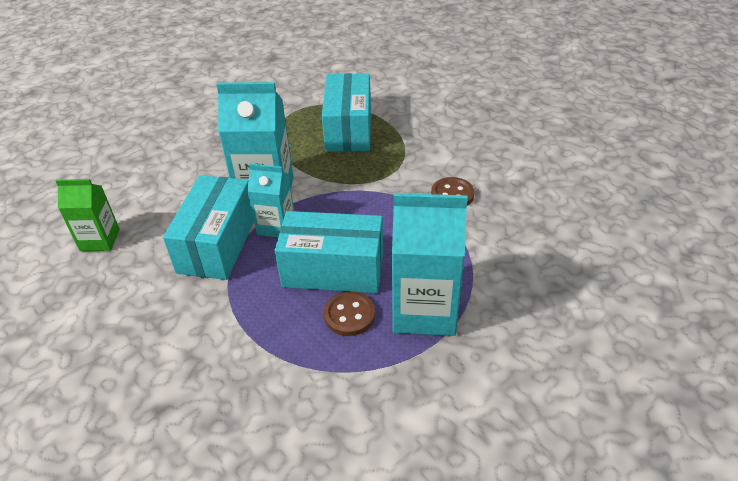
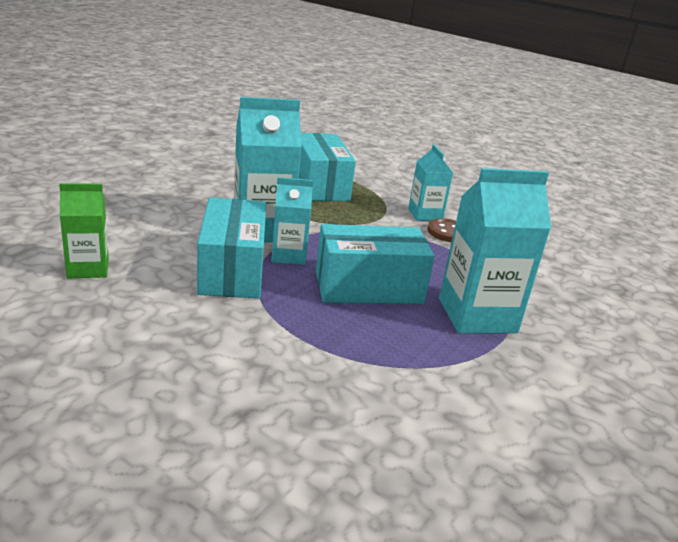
camera: 20 degrees left, 15 degrees down
(349, 315) = (406, 322): brown button -> none
(440, 169) = (425, 215): none -> turquoise carton

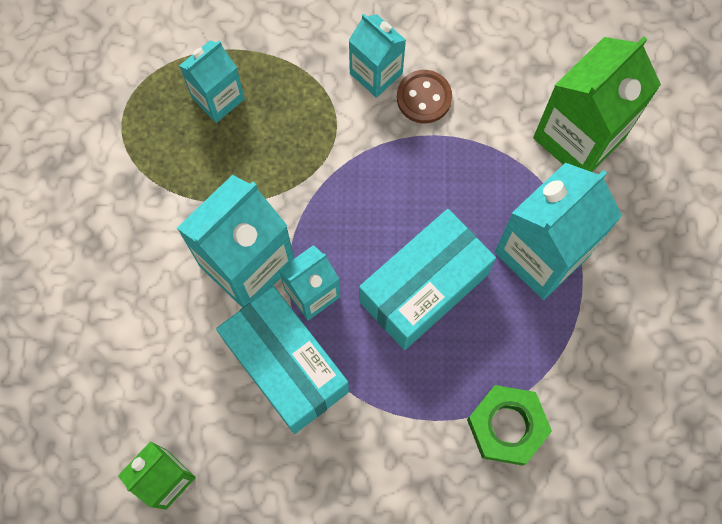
camera: 30 degrees left, 45 degrees up
(320, 185) = (218, 98): turquoise box -> turquoise carton
(363, 374) = (507, 426): none -> green nut
(550, 287) = (579, 138): none -> green carton

